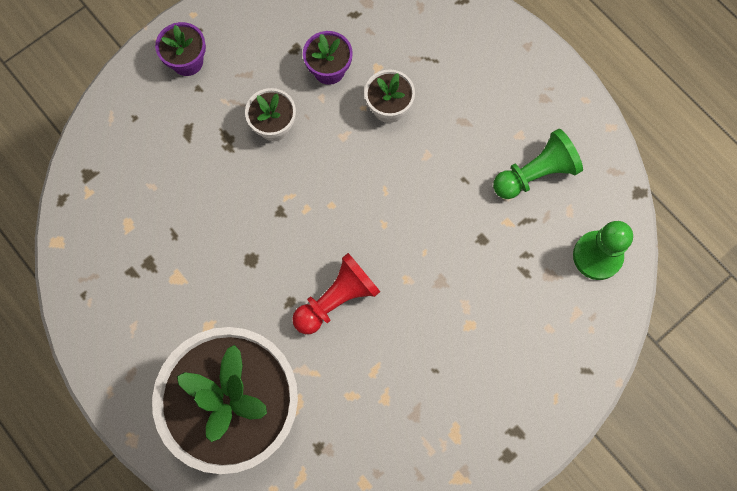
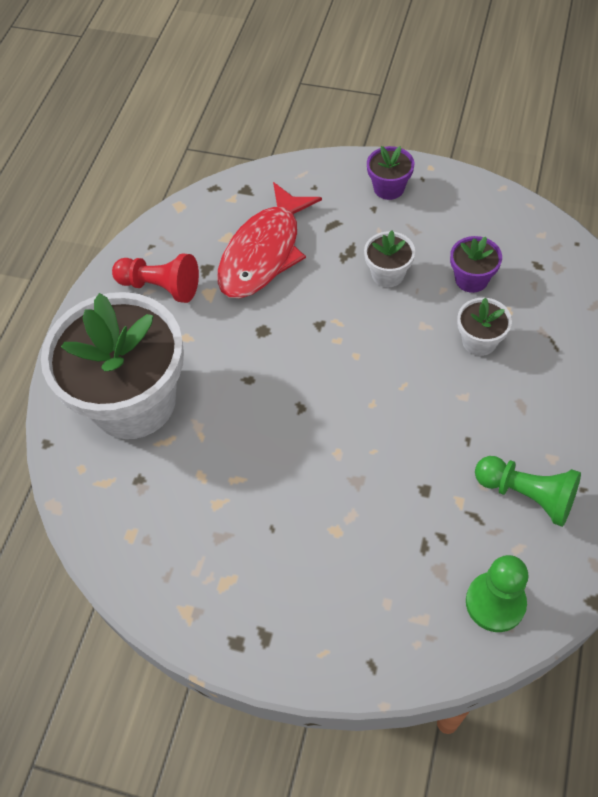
camera: 60 degrees right, 15 degrees down
(171, 205) = (264, 253): none -> red fish
(337, 299) = (277, 411): red pawn -> red pawn (160, 287)

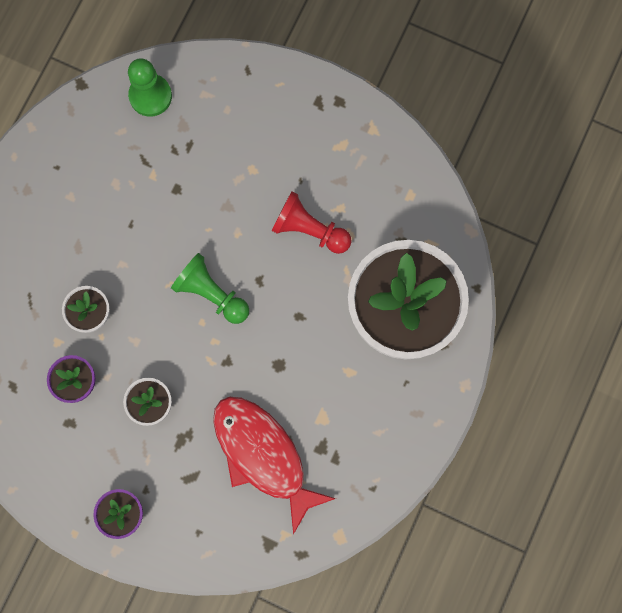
camera: 175 degrees left, 20 degrees up
(160, 287) = (367, 434): red pawn -> red pawn (309, 230)
(264, 253) = (263, 455): red fish -> red fish turned 75 degrees counterclockwise
(527, 495) = (100, 170): green pawn -> green pawn (211, 293)

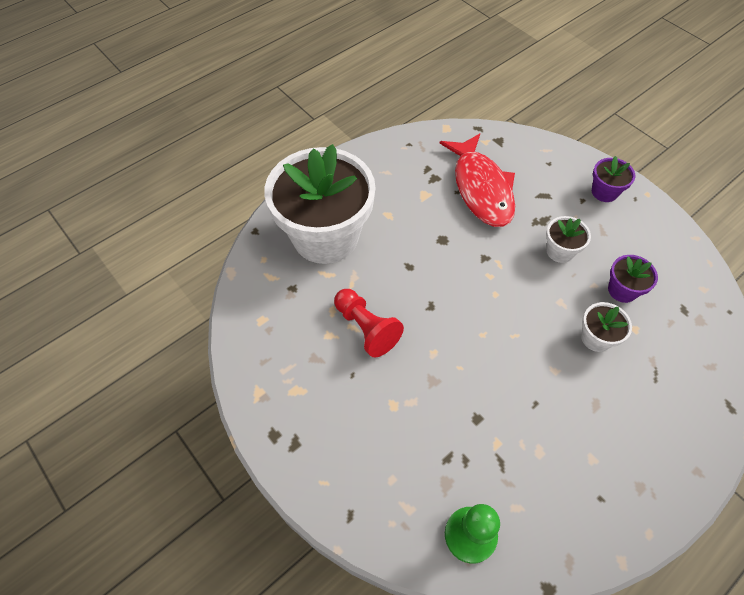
camera: 155 degrees left, 20 degrees down
(211, 293) = (478, 312): green pawn -> none

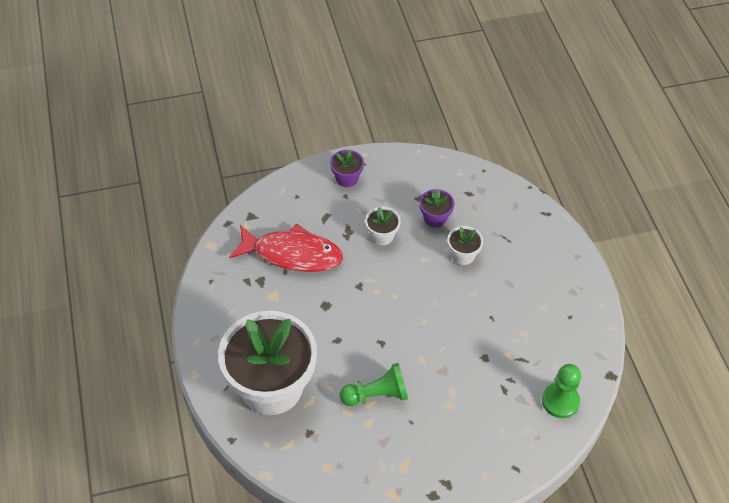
camera: 65 degrees left, 5 degrees down
(366, 328) = (376, 395): red pawn -> green pawn

